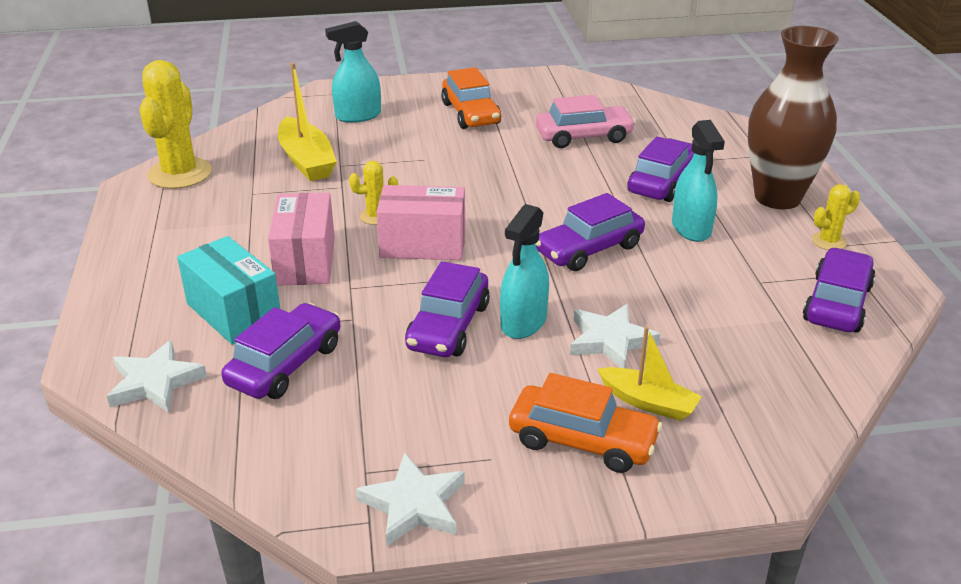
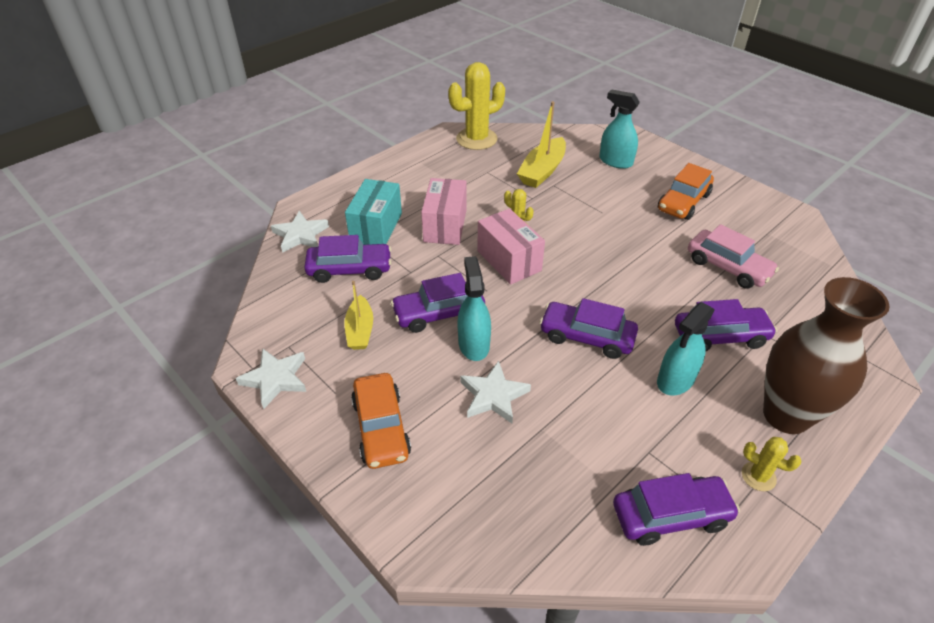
camera: 55 degrees right, 10 degrees up
(305, 261) = (445, 225): pink box -> pink box turned 45 degrees counterclockwise
(523, 322) = (473, 344): turquoise spray bottle -> turquoise spray bottle turned 90 degrees clockwise
(648, 402) = (445, 445): yellow boat -> yellow boat (360, 330)

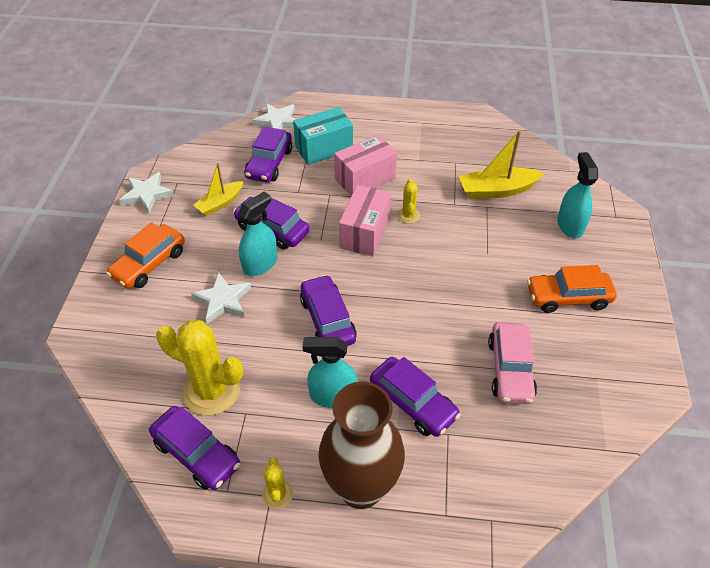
camera: 50 degrees right, 5 degrees up
(350, 269) = (269, 163): purple car -> purple car turned 60 degrees clockwise
(476, 139) = (489, 133): yellow cactus -> yellow cactus (211, 390)

